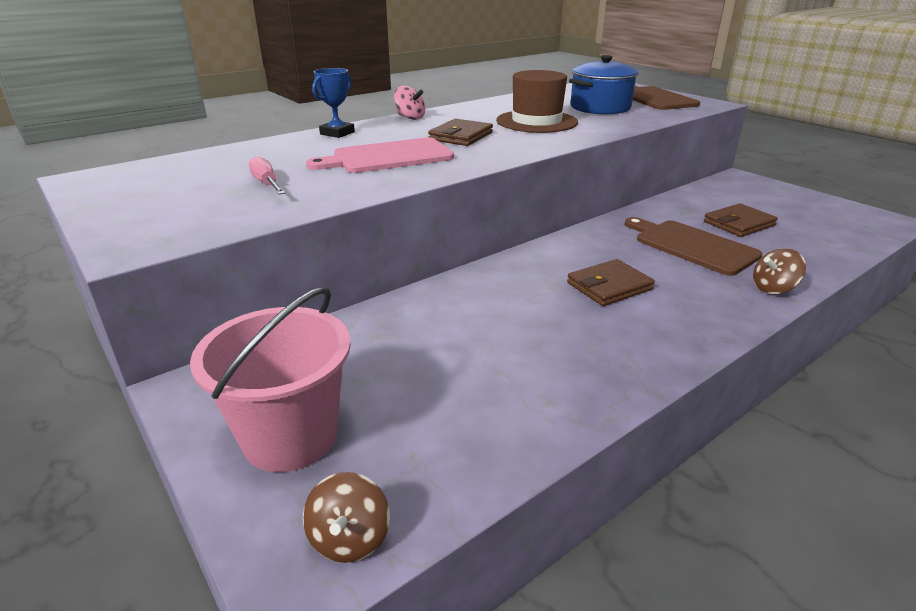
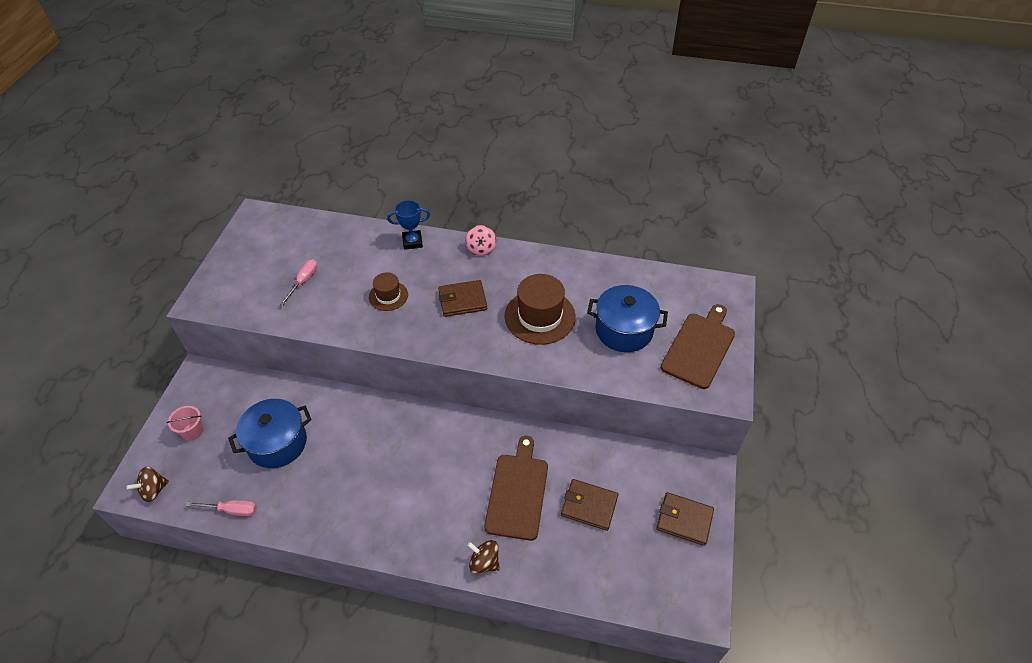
camera: 50 degrees right, 20 degrees up
(290, 437) = (192, 431): pink bucket -> pink bucket, size x0.47
(388, 157) = (388, 296): pink cutting board -> brown hat
(435, 362) = (277, 443): none -> blue pot
(509, 450) = (231, 510): none -> pink screwdriver
(609, 286) = (415, 474): brown wallet -> brown wallet (684, 520)

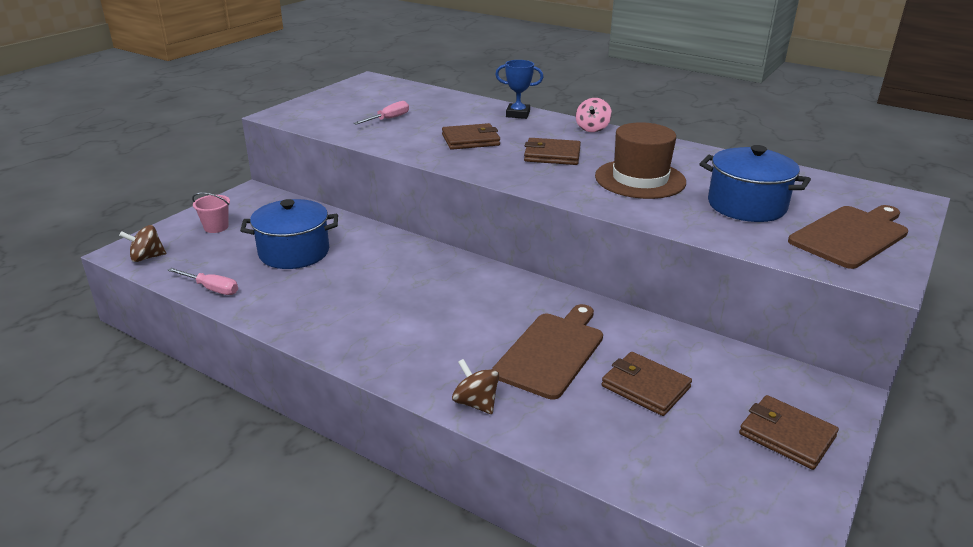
camera: 20 degrees right, 20 degrees down
(388, 296) = (470, 140): brown hat -> brown wallet

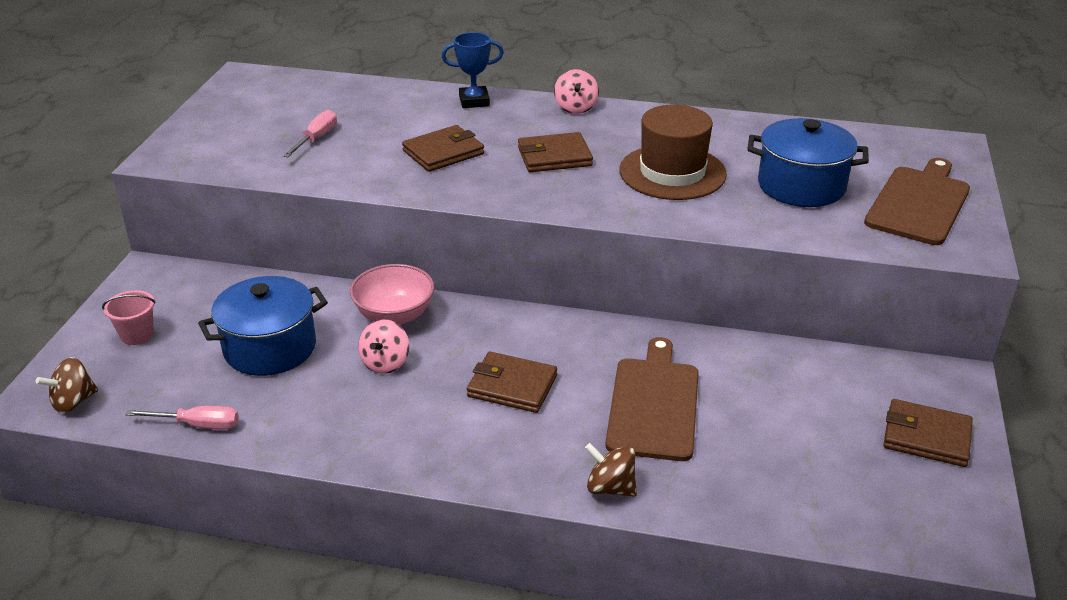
camera: 20 degrees left, 5 degrees up
(365, 278) = (385, 363): none -> pink spinning top
(394, 250) = (394, 315): none -> pink bowl
(645, 387) = (770, 420): brown wallet -> brown wallet (512, 386)

